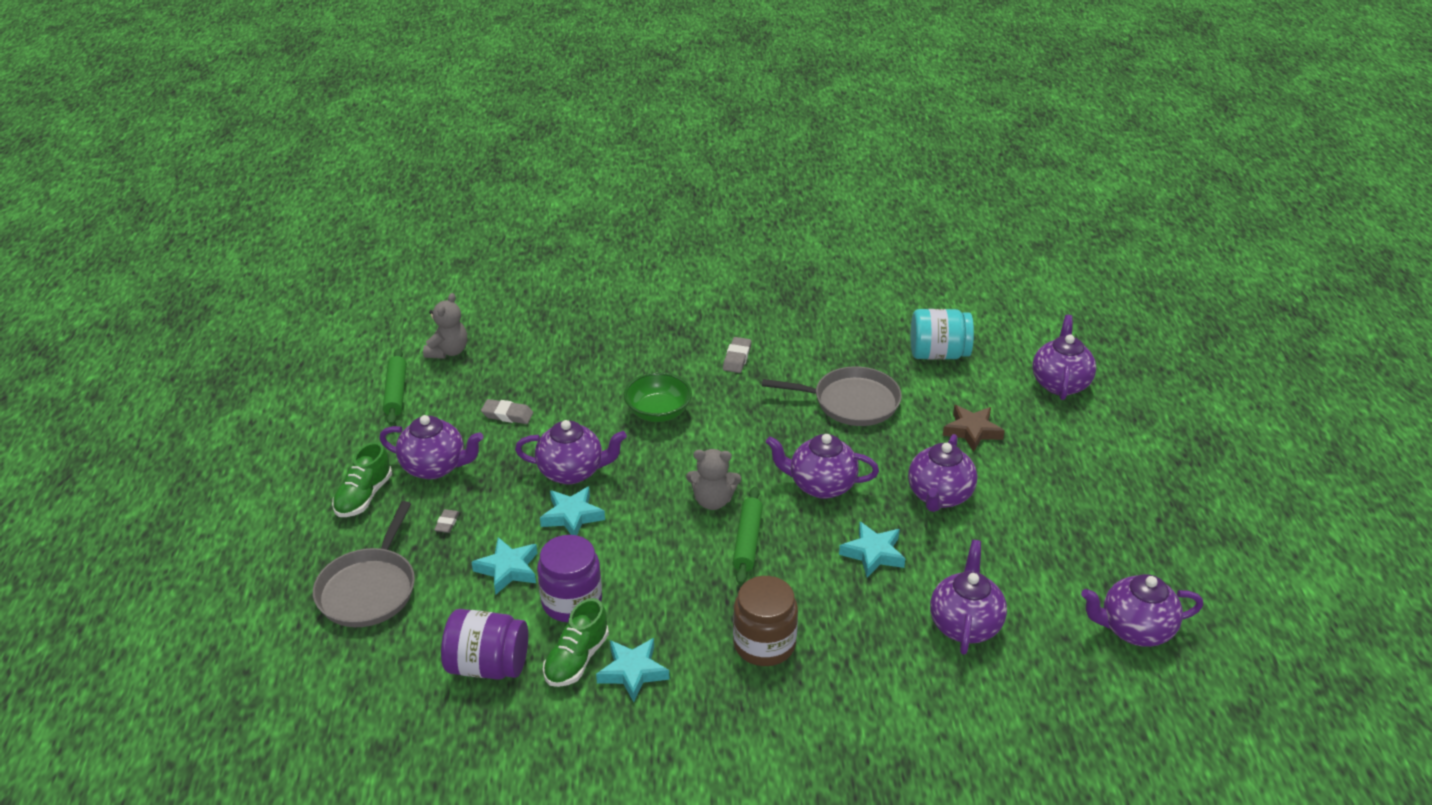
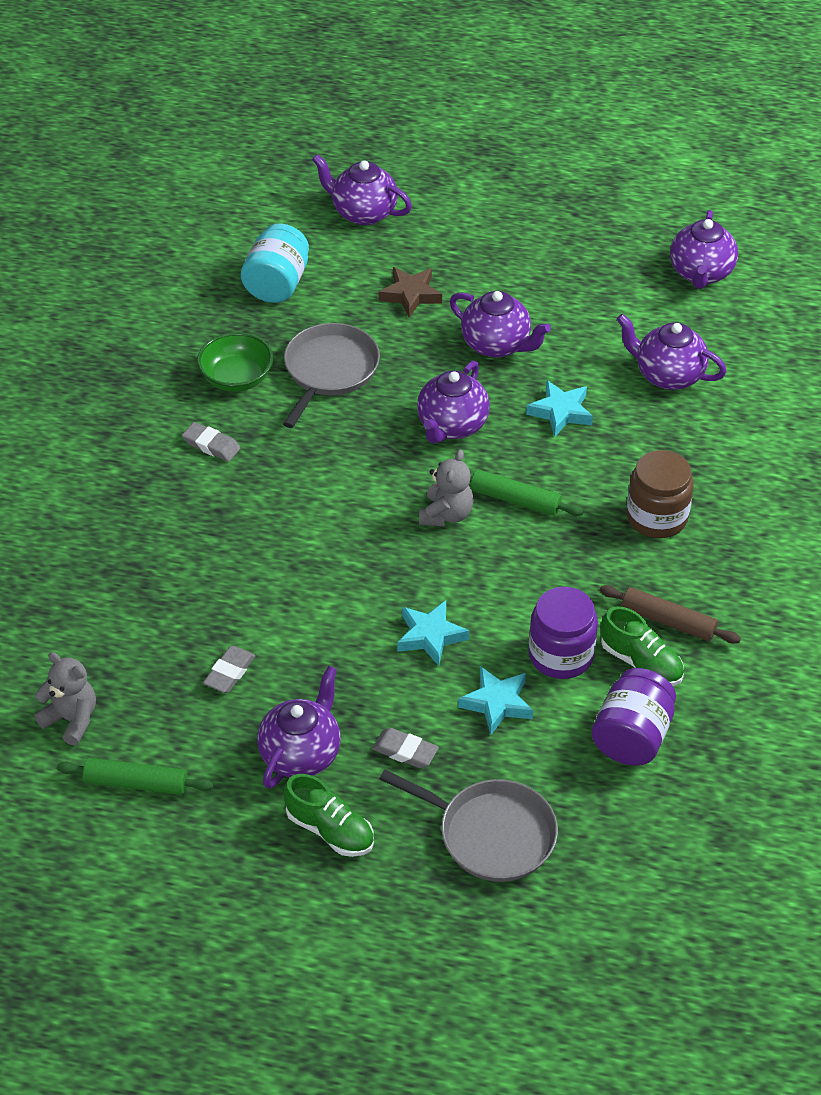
camera: 75 degrees left, 10 degrees up
(447, 523) = (405, 751): grey eraser -> grey eraser, size x1.52
(572, 472) = (357, 625): purple teapot -> none
(633, 672) = (668, 621): turquoise star -> brown rolling pin
(658, 412) = (282, 532): green bowl -> green bowl (237, 378)

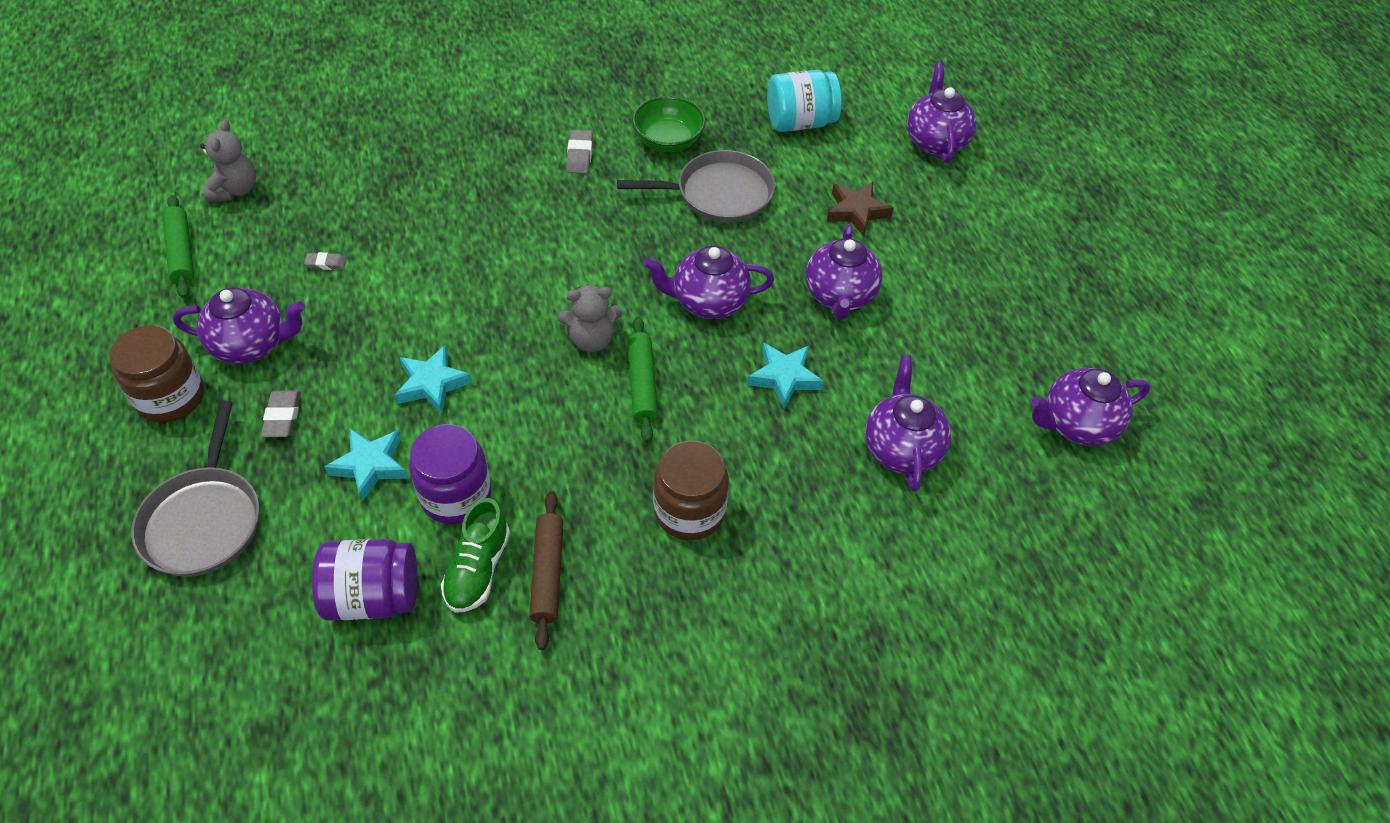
camera: 60 degrees right, 5 degrees up
(229, 672) = (326, 263): grey eraser -> grey eraser, size x0.66
(330, 830) = (171, 397): green shoe -> brown jar

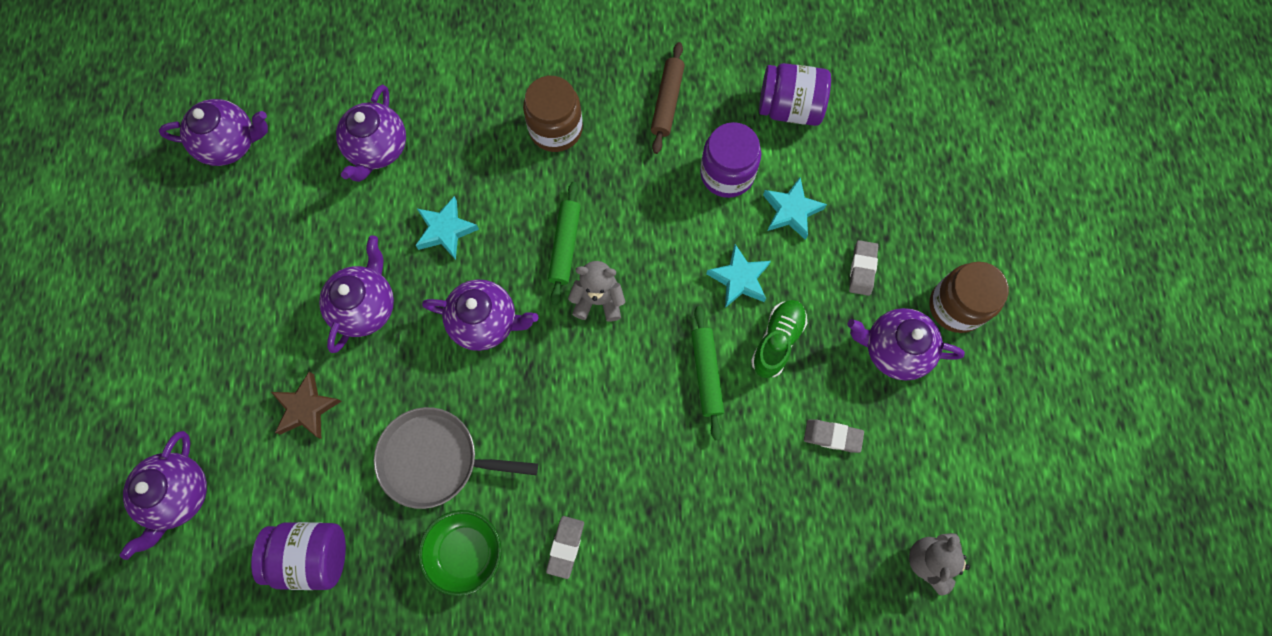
camera: 165 degrees left, 20 degrees up
(181, 253) = (972, 477): green rolling pin -> green rolling pin (706, 374)
(204, 521) = (914, 188): grey pan -> none
(326, 263) = (832, 436): grey eraser -> grey eraser, size x1.52
(478, 569) = (716, 114): green shoe -> green shoe (777, 341)
(800, 122) = (312, 555): turquoise jar -> purple jar

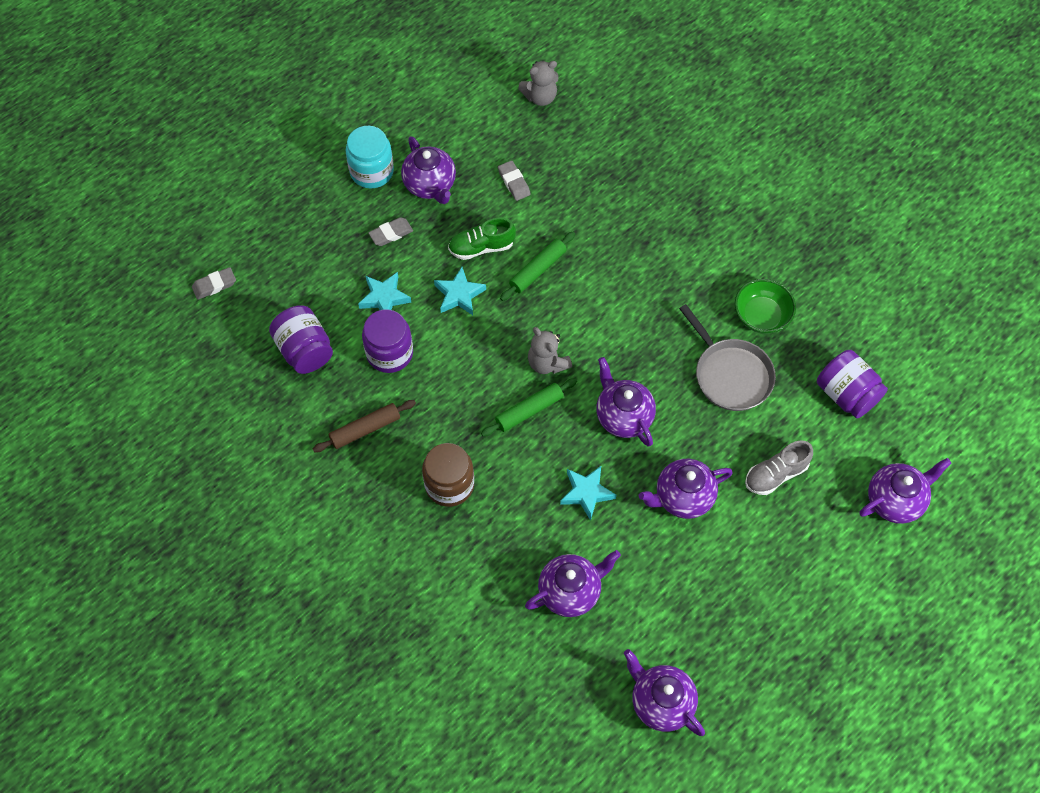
camera: 130 degrees left, 10 degrees down
(306, 408) = (775, 474): brown star -> grey shoe
(565, 547) = (707, 268): grey eraser -> grey eraser (214, 285)
(956, 306) = (372, 171): brown jar -> turquoise jar

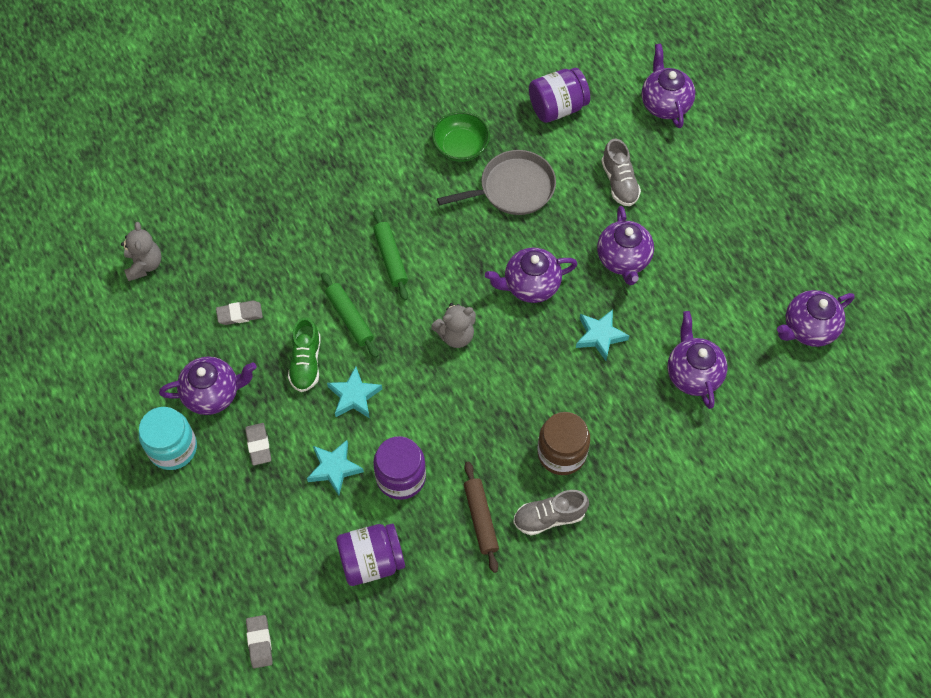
camera: 75 degrees left, 0 degrees up
(381, 488) = (549, 517): none -> grey shoe
(529, 410) = (502, 363): green rolling pin -> green rolling pin (391, 258)

